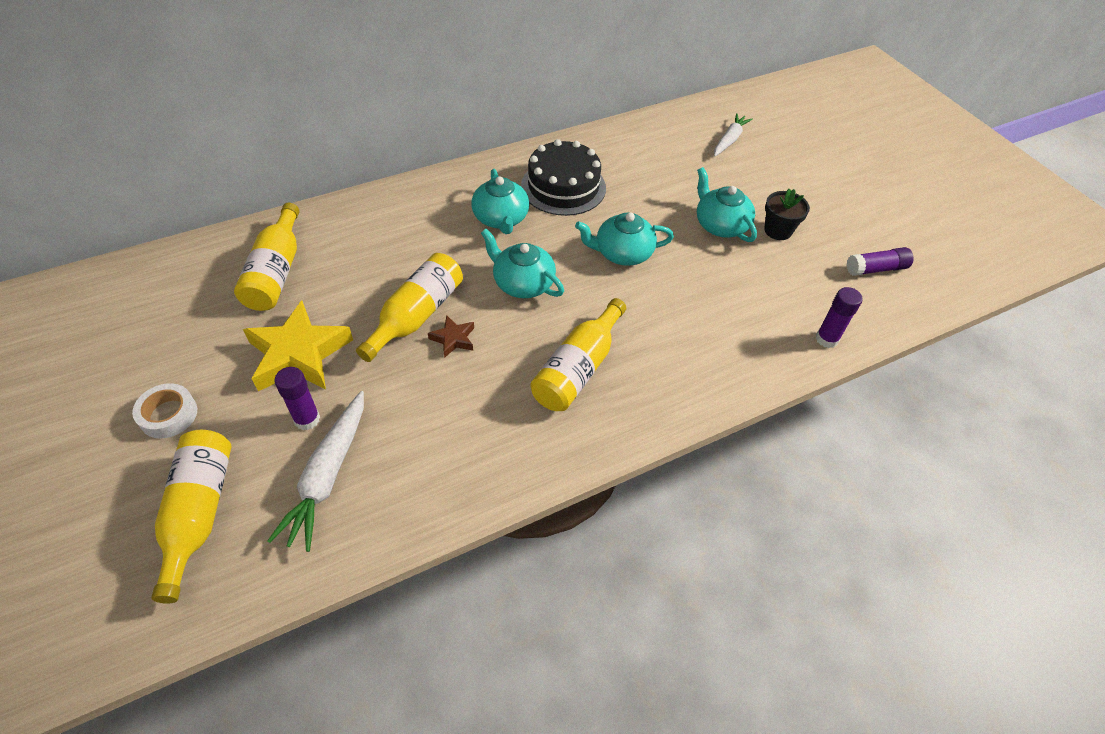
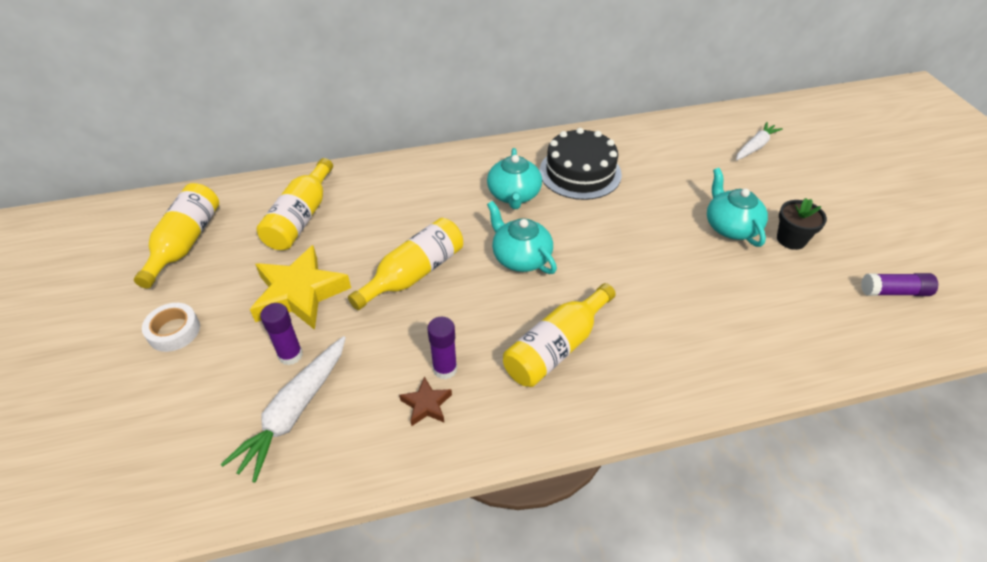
camera: 15 degrees right, 5 degrees down
(199, 513) = (172, 426): yellow bottle -> yellow bottle (185, 243)
(453, 339) = (442, 300): brown star -> brown star (426, 405)
(622, 253) = (624, 241): turquoise teapot -> none
(826, 339) = (826, 357): purple glue stick -> purple glue stick (445, 369)

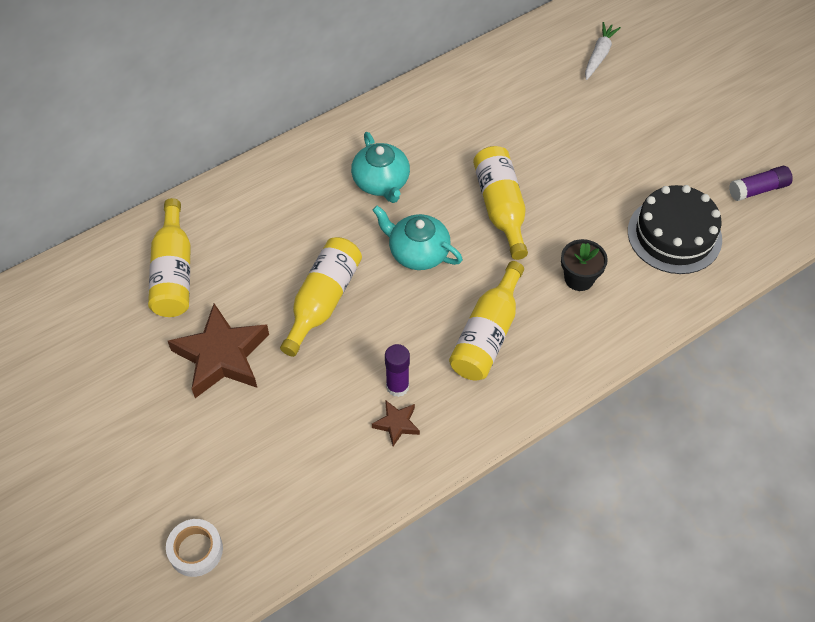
camera: 20 degrees left, 10 degrees up
(174, 331) = (120, 432): white tape -> white tape (195, 550)
(185, 243) = (67, 337): yellow bottle -> yellow bottle (501, 208)
(290, 355) = (248, 419): purple glue stick -> none
(294, 411) = (283, 468): white carrot -> none
(299, 294) = (222, 356): yellow star -> brown star
(580, 172) = (437, 136): black cake -> black cake (674, 235)
(730, 226) = (601, 160): turquoise teapot -> none
(791, 239) = (659, 158): black flower pot -> black flower pot (579, 278)

